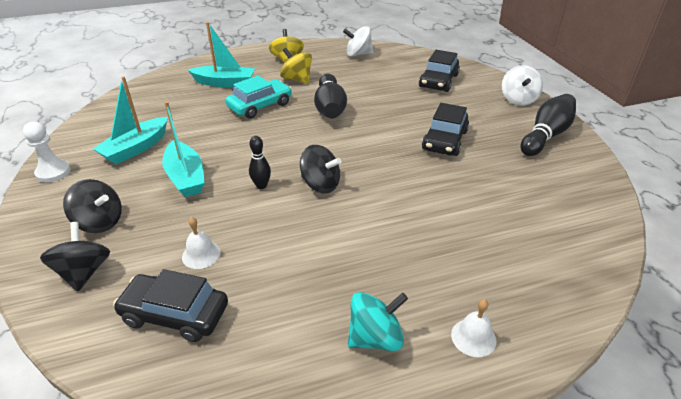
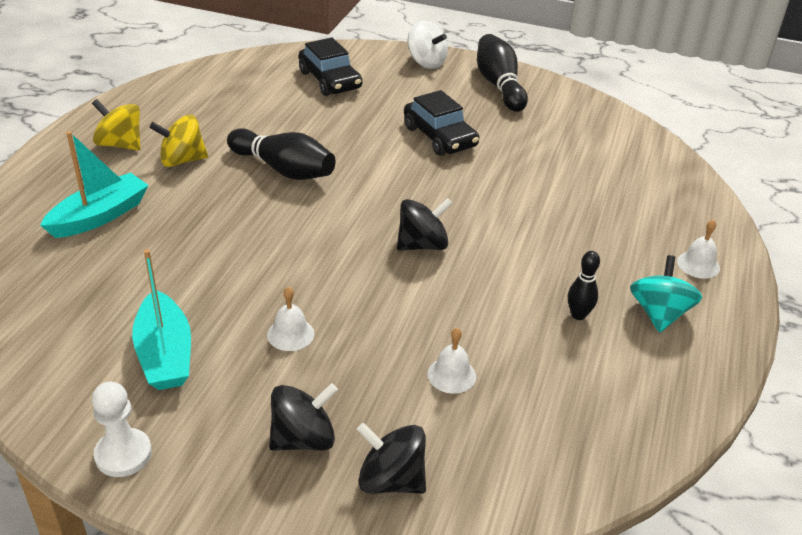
camera: 55 degrees left, 0 degrees up
(175, 314) = (527, 427): black car -> none
(186, 177) = (290, 334): turquoise boat -> white bell
(260, 106) = (205, 214): turquoise car -> none
(261, 185) = (377, 284): black bowling pin -> black bowling pin (578, 315)
(358, 54) = (191, 92): white spinning top -> none

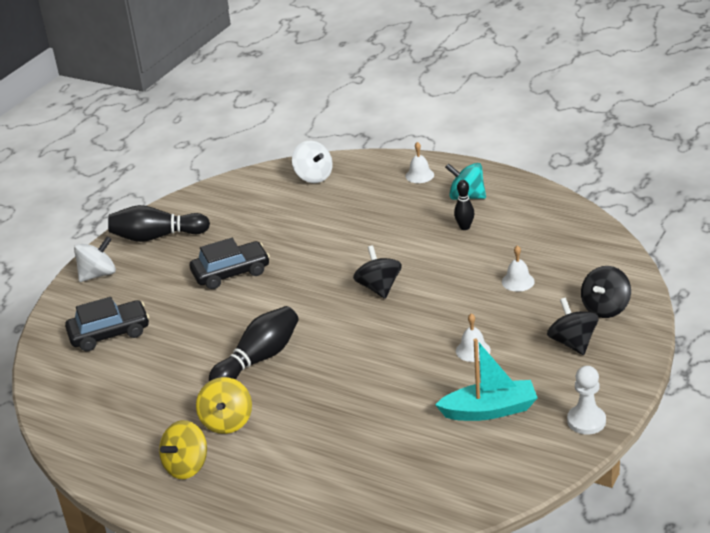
camera: 75 degrees left, 5 degrees down
(99, 216) = (306, 466): turquoise boat -> none
(657, 175) = (313, 176): none -> white spinning top

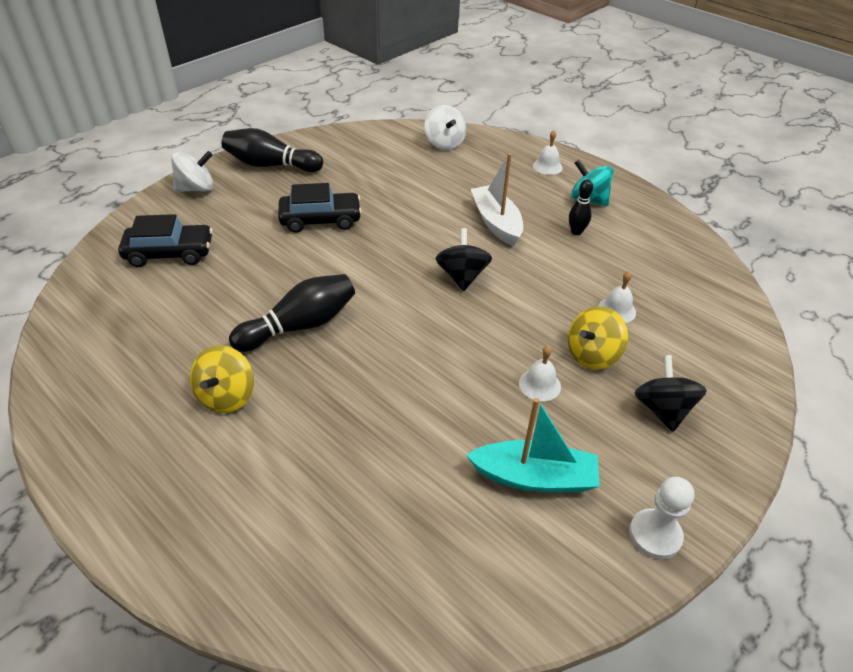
camera: 10 degrees right, 10 degrees up
(187, 466) = (152, 444): yellow spinning top -> yellow spinning top (592, 355)
(391, 237) = (496, 223): none -> white boat
(605, 308) = (712, 373): black spinning top -> none

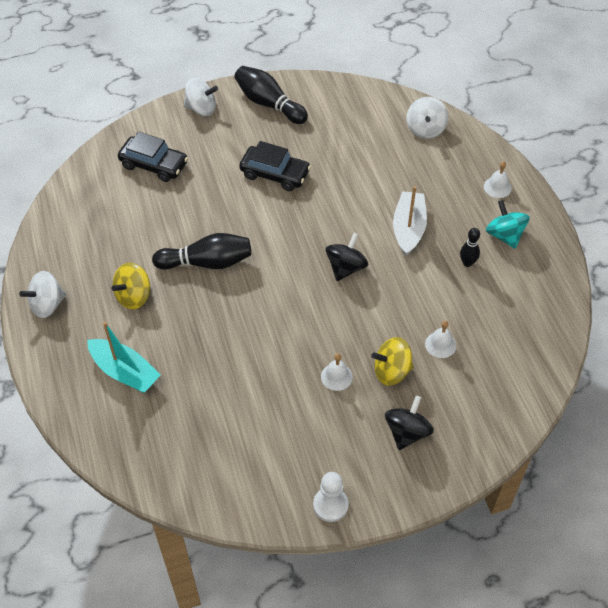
camera: 30 degrees right, 10 degrees up
(102, 454) = (47, 305): none -> white spinning top
(534, 477) = (284, 436): turquoise boat -> turquoise boat (125, 372)

